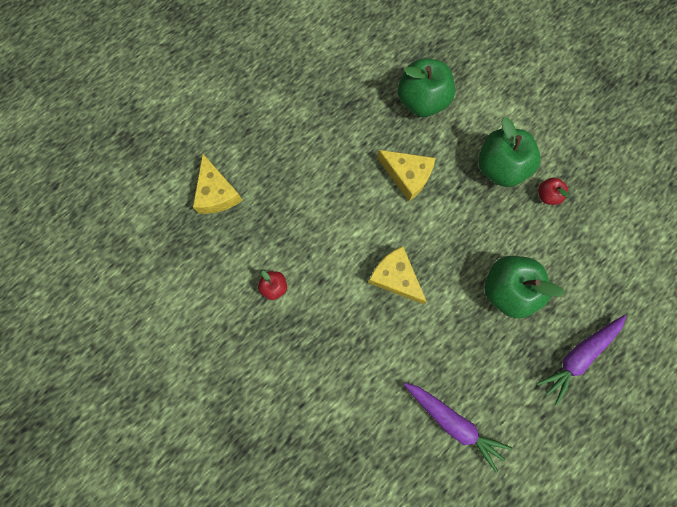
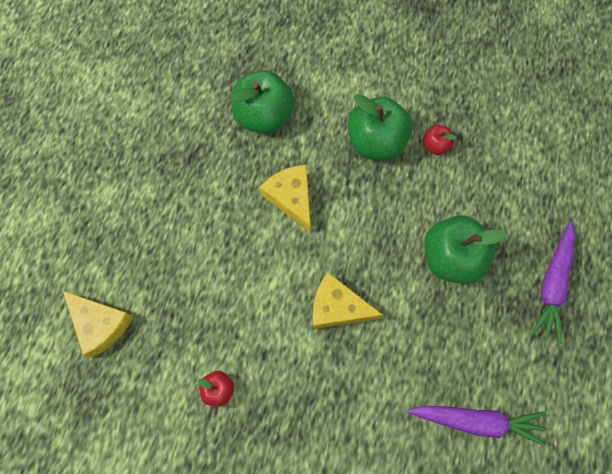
camera: 30 degrees left, 5 degrees down
(407, 176) = (291, 198): yellow cheese -> yellow cheese turned 120 degrees counterclockwise

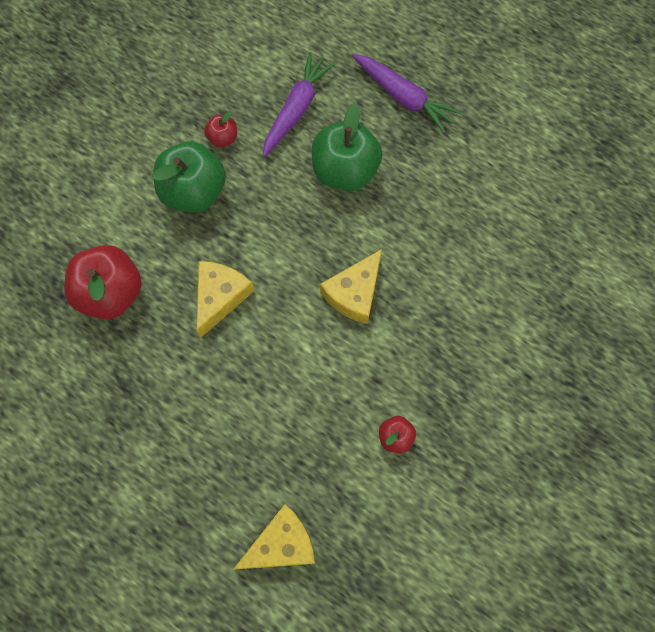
camera: 70 degrees left, 0 degrees up
(264, 116) = (111, 293): green apple -> red apple
(291, 198) = (220, 297): yellow cheese -> yellow cheese turned 120 degrees clockwise
(477, 421) = (503, 211): purple carrot -> purple carrot (296, 109)

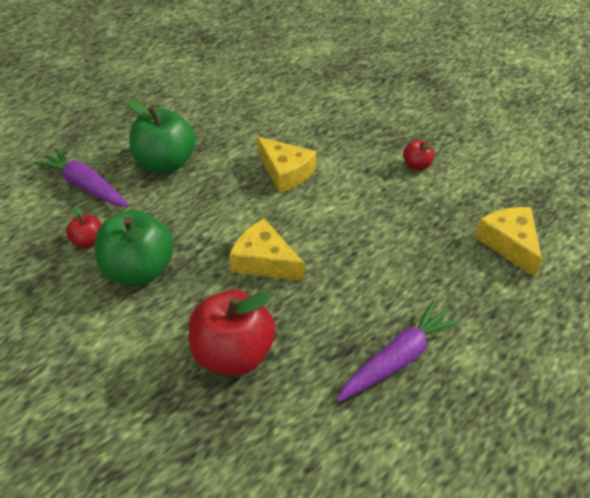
camera: 80 degrees left, 25 degrees down
(403, 97) = (111, 122): purple carrot -> purple carrot (398, 358)

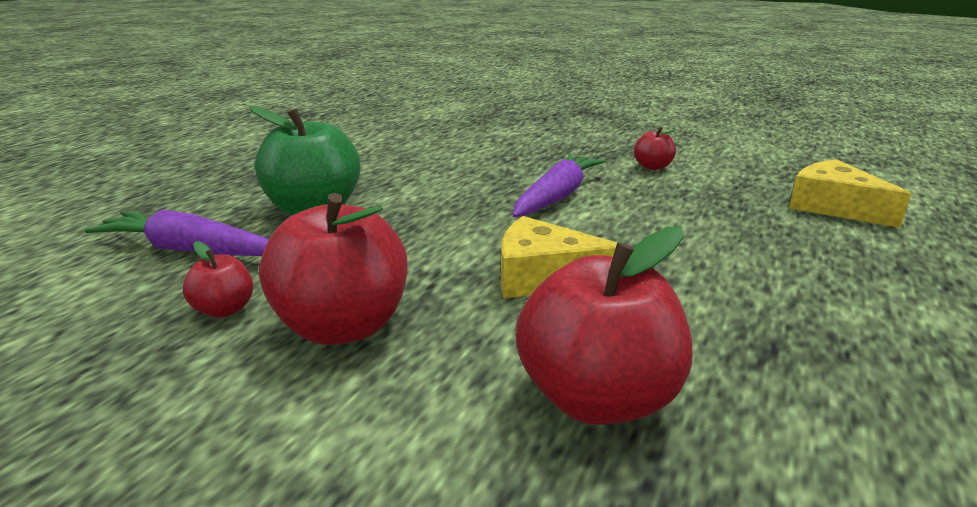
camera: 20 degrees left, 20 degrees down
(139, 270) = (342, 326): green apple -> red apple
(285, 172) = (496, 194): yellow cheese -> none
(398, 358) = (852, 340): purple carrot -> purple carrot (557, 196)

